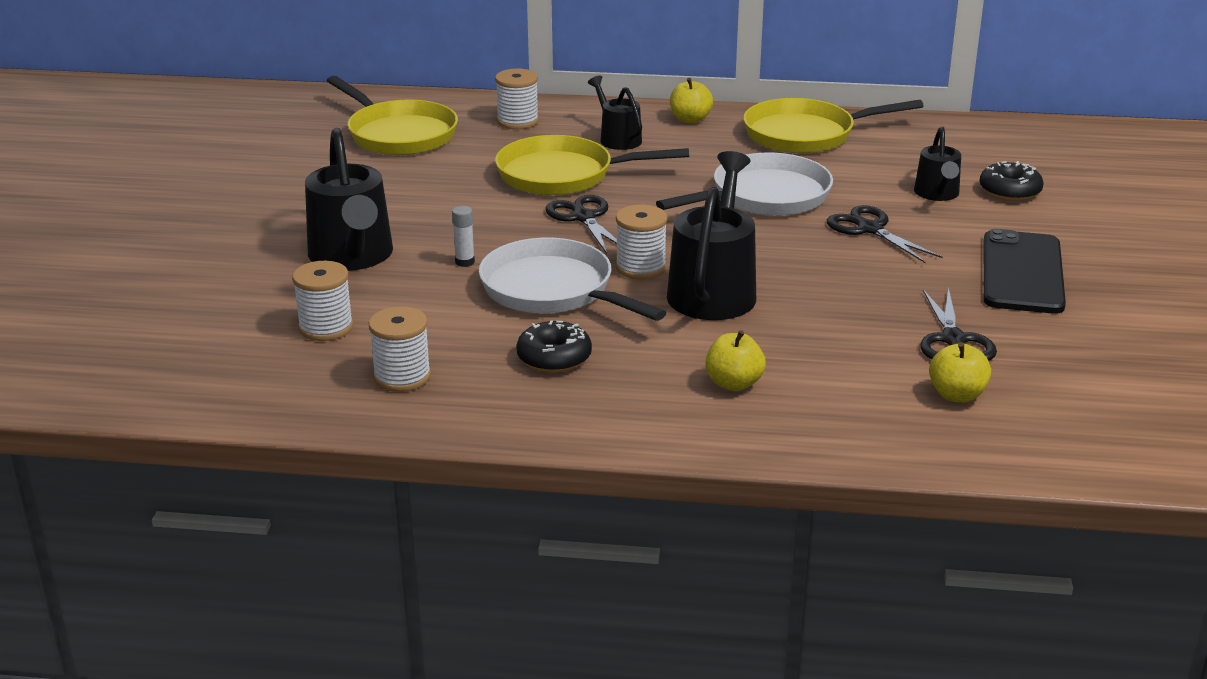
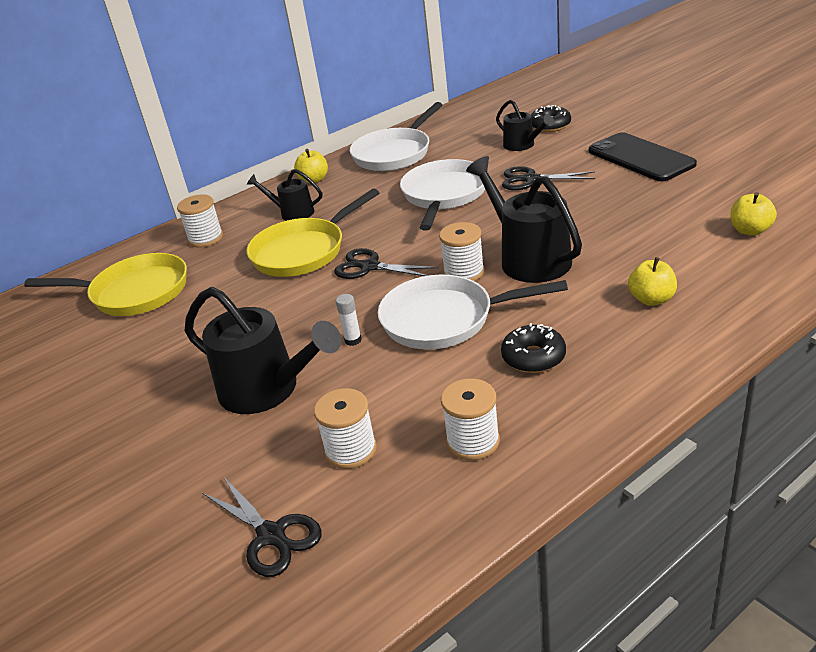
camera: 40 degrees left, 5 degrees up
(805, 134) = (394, 153): yellow pan -> white pan
(953, 340) = (687, 206): black scissors -> black scissors (271, 535)

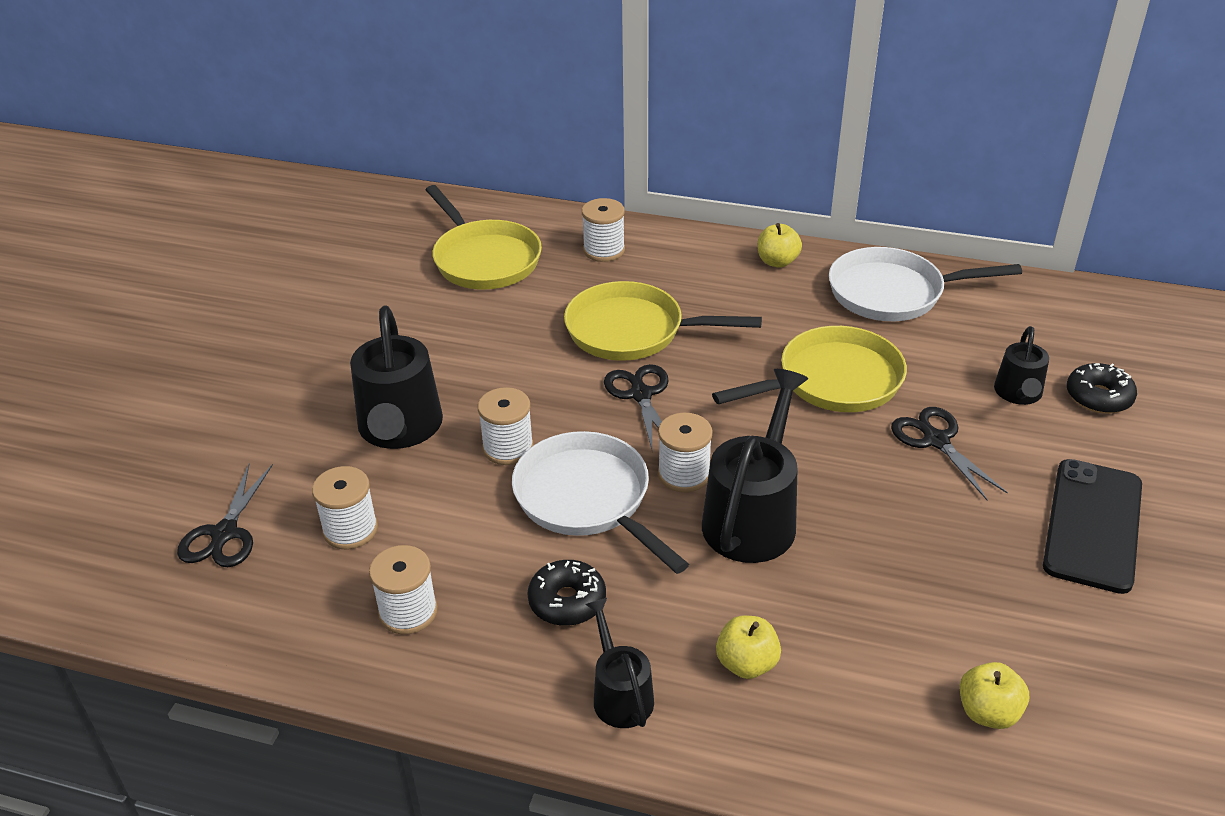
camera: 50 degrees right, 5 degrees up
(292, 213) = (698, 282): black watering can -> black watering can (620, 693)
(353, 340) = (508, 448): white glue stick -> white spool
(444, 195) = (833, 381): white pan -> yellow pan

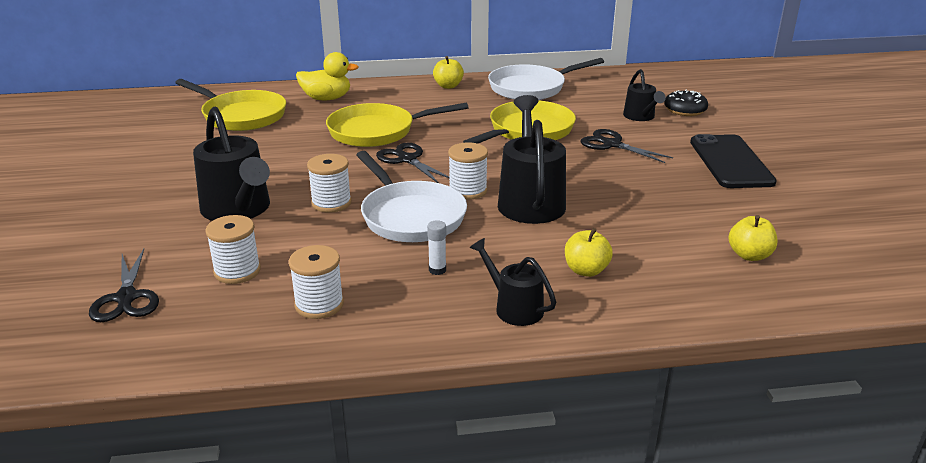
camera: 25 degrees left, 10 degrees down
(567, 601) = (437, 270): black donut -> white glue stick
(587, 499) = (410, 216): white pan -> white pan turned 150 degrees counterclockwise
(604, 250) = (327, 98): white spool -> yellow duck

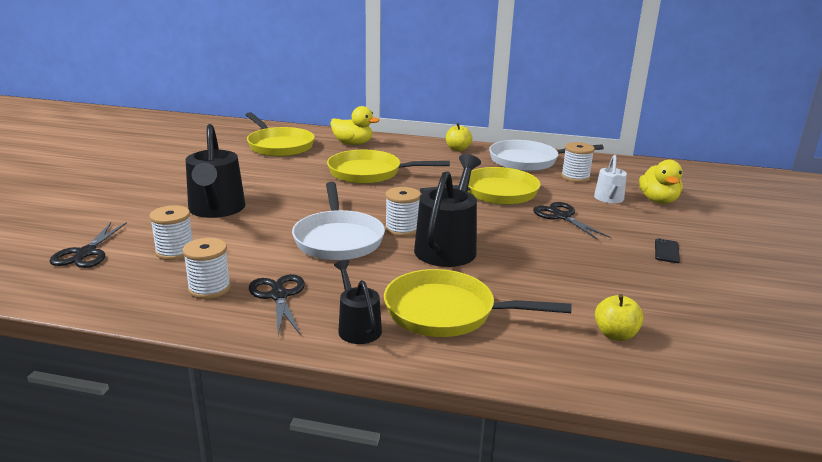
camera: 20 degrees right, 5 degrees down
(331, 203) = (287, 218): white spool -> white spool (575, 177)
(407, 159) = (374, 197): black scissors -> black scissors (279, 296)
(437, 270) = (322, 284): white glue stick -> none
(586, 270) = (446, 312): yellow apple -> yellow pan
(640, 117) = (609, 199): black watering can -> white watering can
(685, 110) = (658, 200): black donut -> yellow duck
(730, 162) = (666, 251): black phone -> black phone, size x0.42

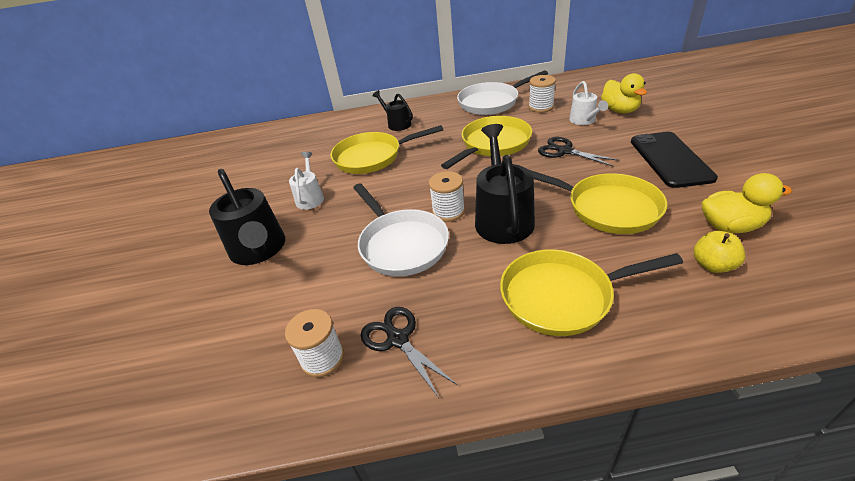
camera: 15 degrees left, 15 degrees up
(86, 253) = (157, 361): black scissors -> none
(175, 252) = (253, 321): white spool -> none
(279, 146) = (268, 152): yellow pan -> yellow pan (607, 208)
(288, 187) = (310, 197): none -> white watering can
(353, 144) = (333, 129): yellow duck -> yellow duck (730, 226)
(357, 327) = (500, 349): black watering can -> black watering can (397, 124)
(457, 149) = (426, 107): yellow apple -> none
(666, 251) = (670, 159): black phone -> black phone, size x2.37

